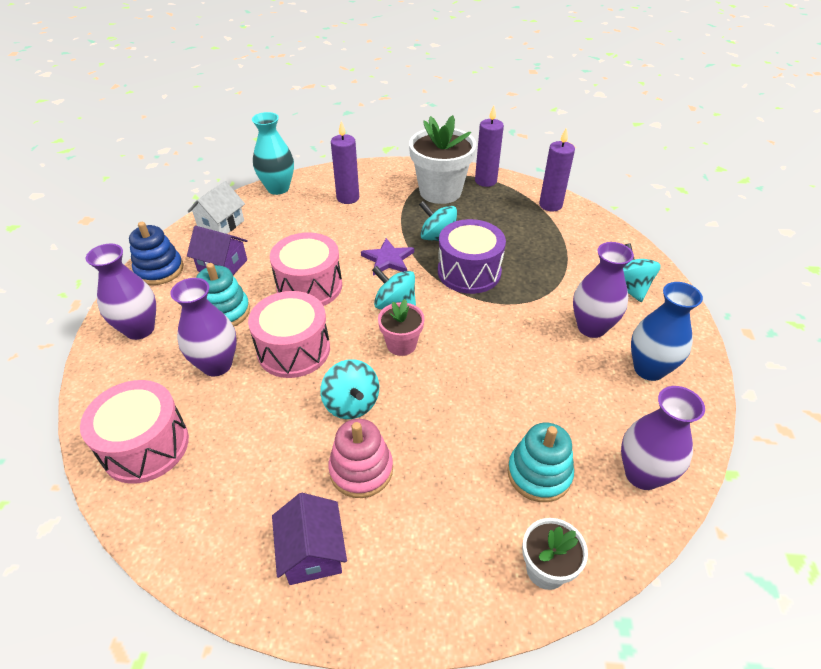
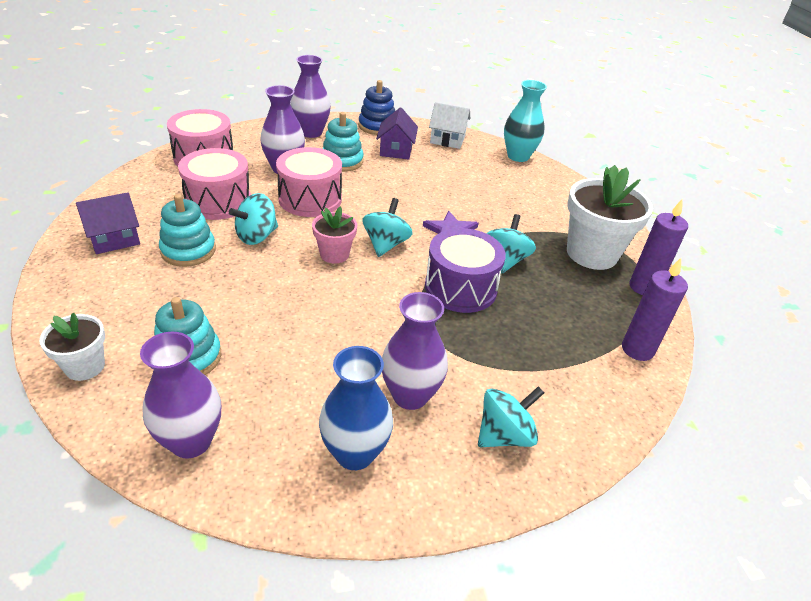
camera: 70 degrees right, 5 degrees down
(309, 286) = (390, 194): pink drum -> pink drum (218, 201)
(348, 198) = (532, 195): purple candle -> none
(361, 470) = (188, 250): pink stacking toy -> turquoise stacking toy

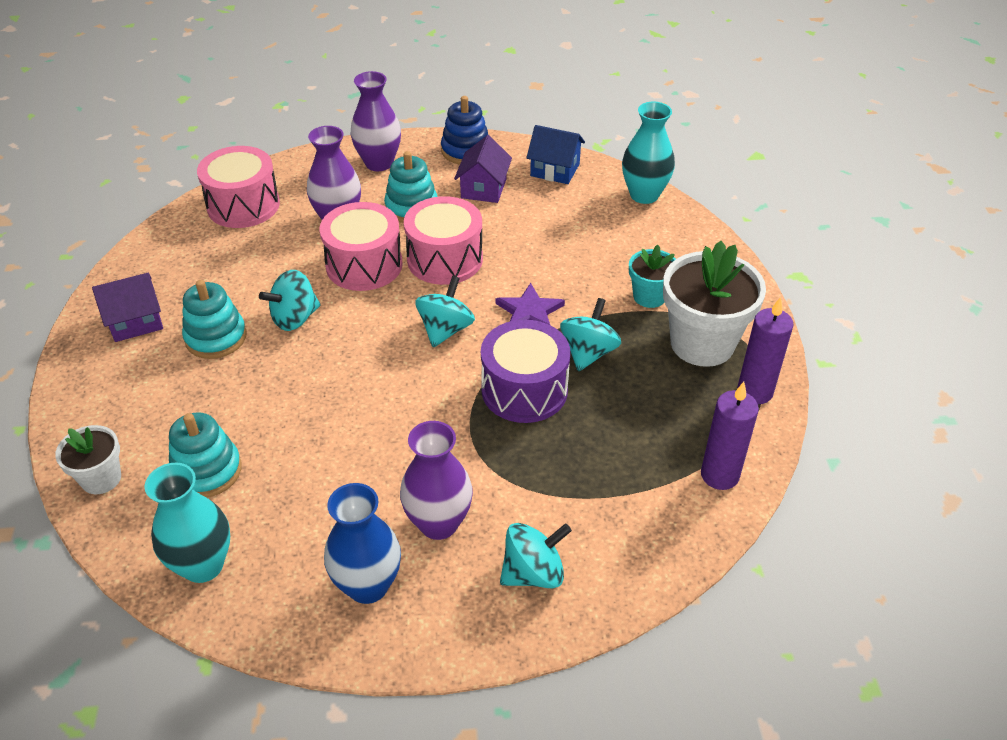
camera: 10 degrees right, 5 degrees up
(191, 441) = (203, 565): purple vase -> turquoise vase
(218, 201) = (255, 269): pink drum -> pink drum (445, 259)
(334, 254) = (382, 343): pink flower pot -> none
(447, 140) = (555, 170): white house -> blue house
(541, 221) = (649, 296): none -> turquoise flower pot

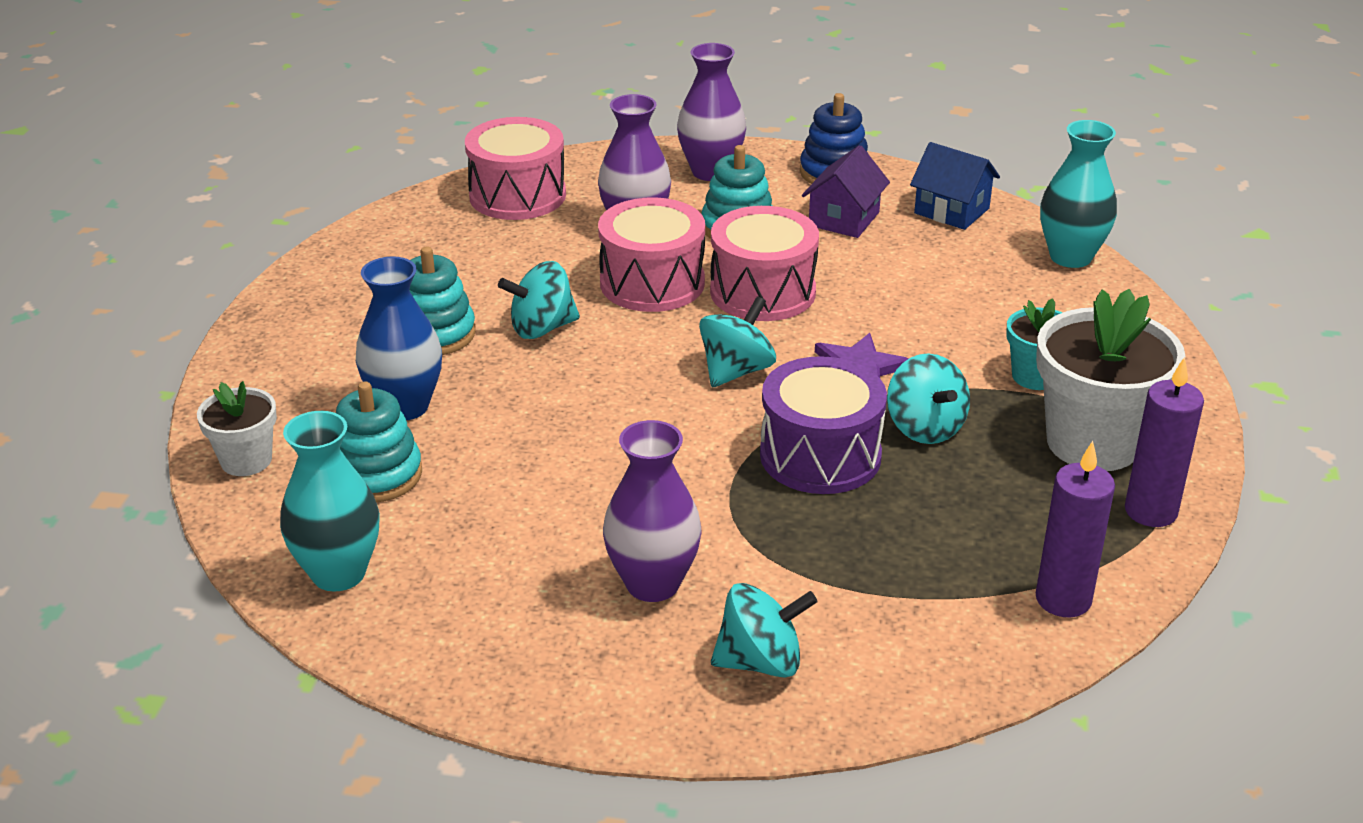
camera: 15 degrees right, 10 degrees down
(135, 322) = (341, 302): purple house -> none
(368, 585) = (537, 634): blue vase -> blue vase (405, 406)
(588, 353) = (924, 428): turquoise spinning top -> turquoise spinning top turned 120 degrees clockwise

